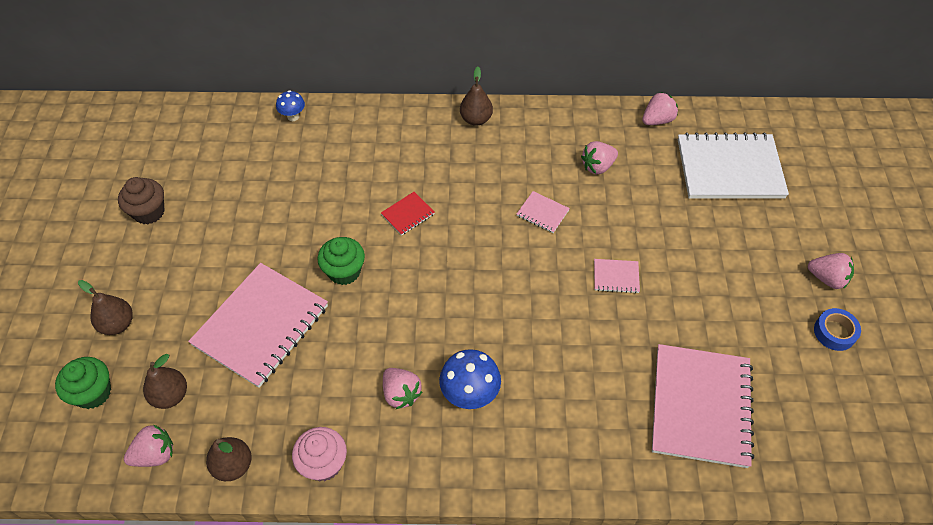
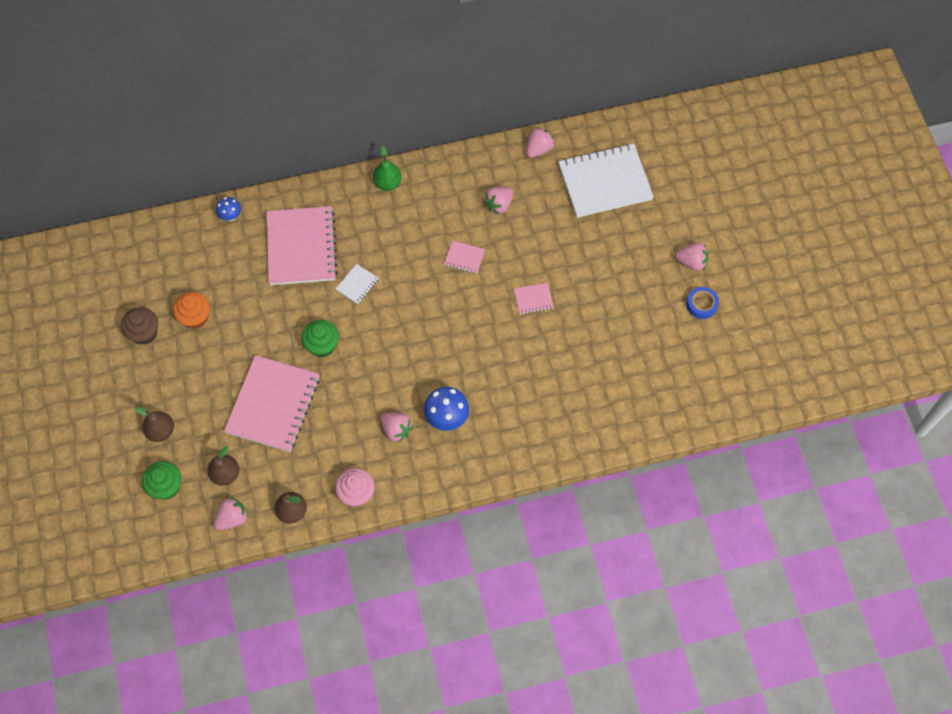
camera: 15 degrees left, 10 degrees up
(212, 208) = (195, 317): none -> orange cupcake
(408, 214) = (357, 284): red notebook -> white notebook
(476, 119) = (388, 183): brown pear -> green pear
(700, 406) = (613, 385): pink notebook -> pink notebook (301, 247)

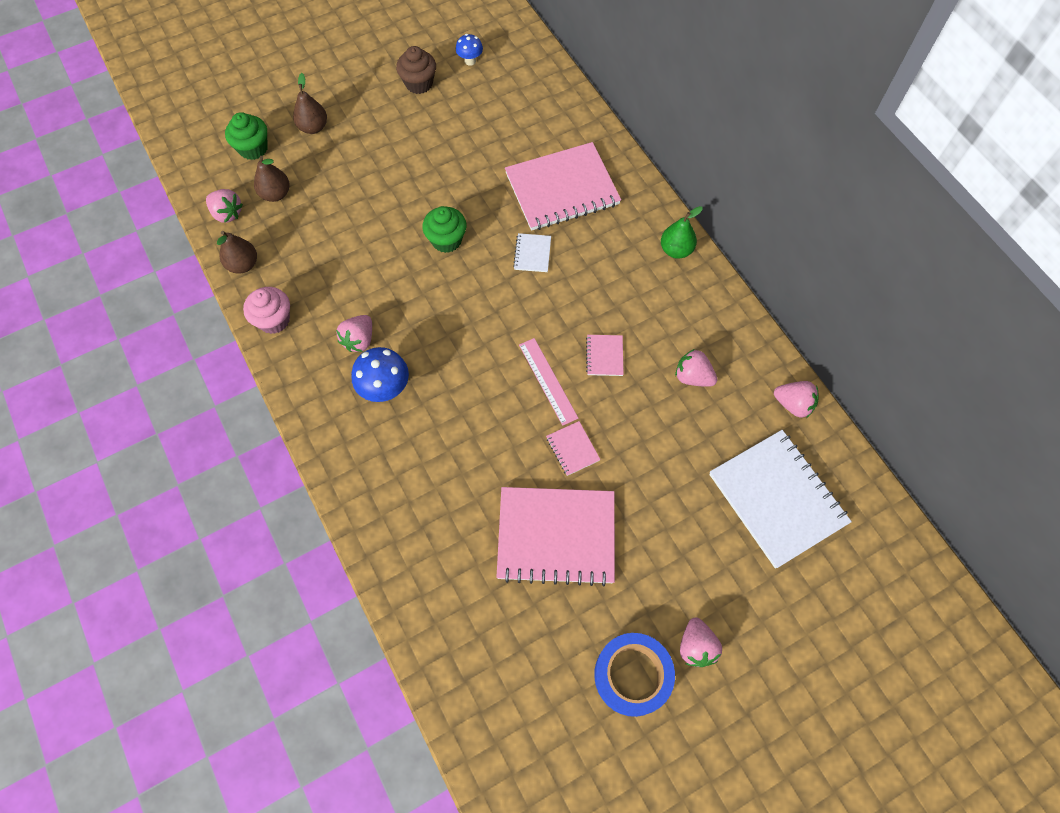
camera: 75 degrees right, 0 degrees up
(195, 317) = (448, 119): orange cupcake -> none
(231, 216) = (577, 116): blue mushroom -> blue mushroom (470, 61)
(273, 405) = (364, 214): pink notebook -> pink notebook (556, 536)
(357, 284) = (532, 254): white notebook -> white notebook turned 75 degrees clockwise
(473, 301) = (548, 381): none -> pink ruler
(701, 305) = (632, 675): blue tape -> blue tape, size x1.69

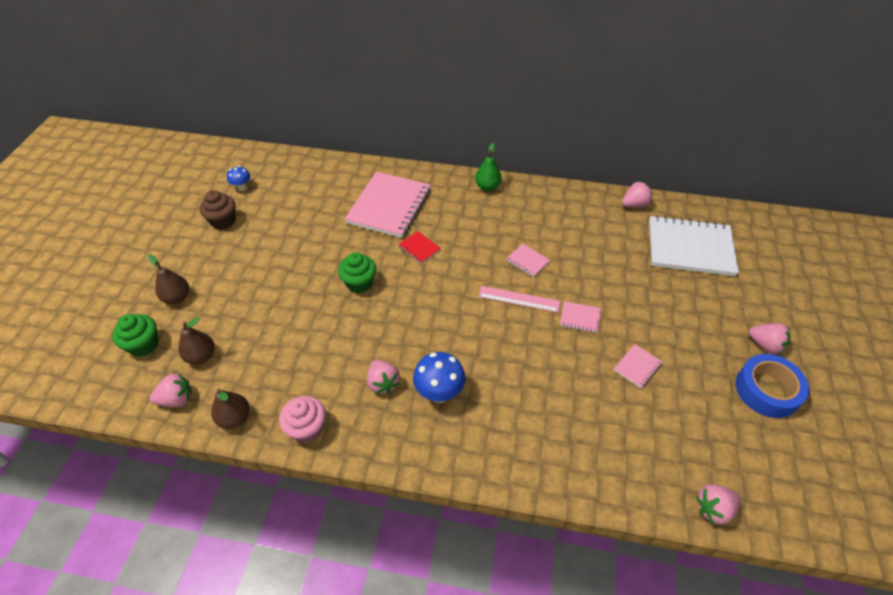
camera: 50 degrees left, 15 degrees down
(532, 254) = (419, 248): white notebook -> red notebook
(556, 536) = (637, 367): pink notebook -> pink notebook, size x0.42
(692, 377) = (579, 232): pink strawberry -> pink strawberry (713, 508)

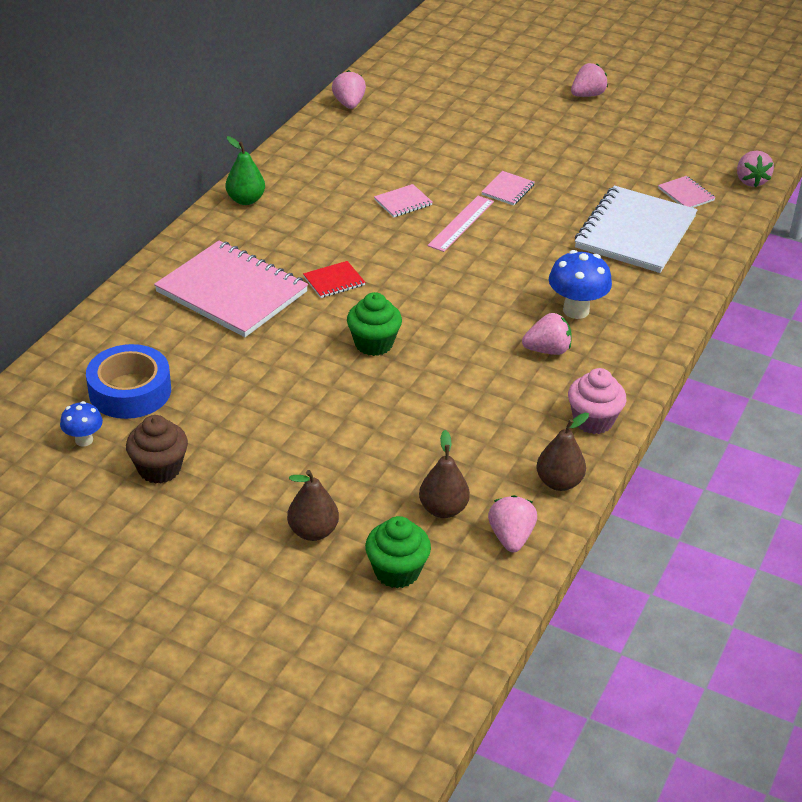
camera: 75 degrees left, 10 degrees down
(637, 367) = (587, 173): pink notebook -> pink notebook (686, 194)
(690, 248) = (439, 92): white notebook -> white notebook (635, 232)
(767, 390) = (638, 112): blue tape -> blue tape (130, 391)

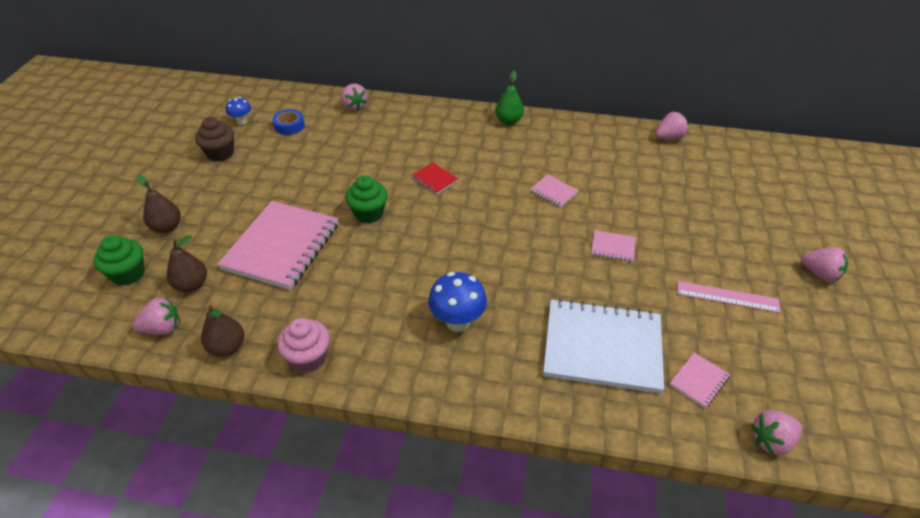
camera: 75 degrees right, 5 degrees up
(130, 391) = (289, 126): blue tape -> blue tape, size x0.59
(232, 292) = (401, 139): pink notebook -> pink notebook (281, 246)
(461, 223) = (545, 228): pink ruler -> pink ruler (727, 296)
(547, 350) = (394, 312): pink strawberry -> pink strawberry (354, 106)

